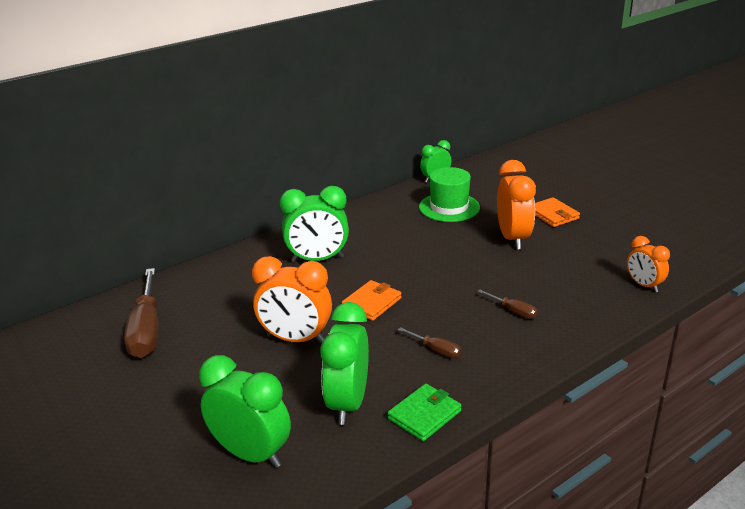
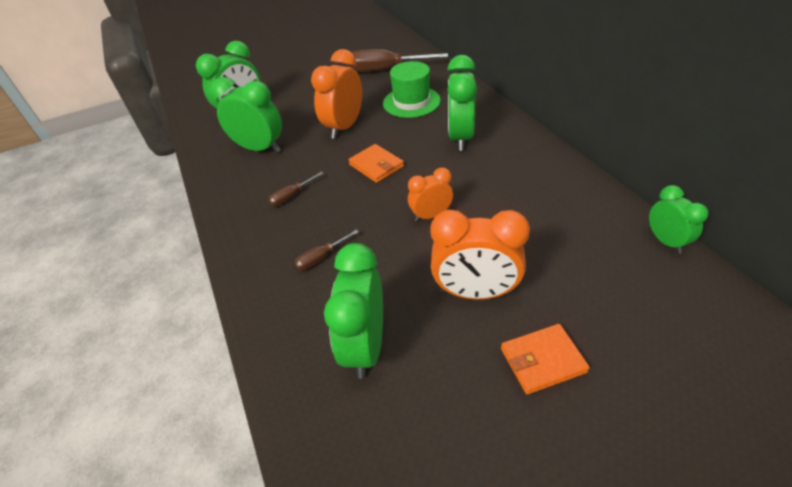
camera: 105 degrees right, 15 degrees up
(424, 415) = (224, 182): green wallet -> none
(449, 207) = (571, 243): green hat -> green hat (411, 102)
(584, 274) = (365, 345): none -> green clock
(644, 285) = (316, 410): orange clock -> orange clock (431, 215)

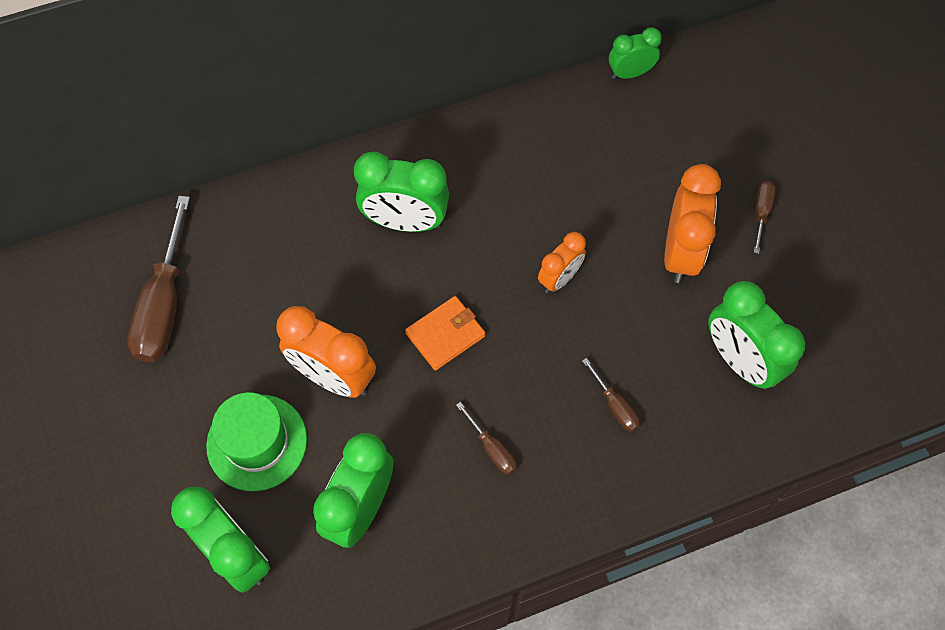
camera: 90 degrees left, 20 degrees up
(365, 345) = (740, 360): green clock -> green clock turned 45 degrees clockwise
(411, 102) = (288, 273): green hat -> green hat (257, 442)
(431, 215) = (559, 278): orange clock -> orange clock turned 120 degrees counterclockwise
(542, 360) = (761, 213): orange wallet -> brown screwdriver

